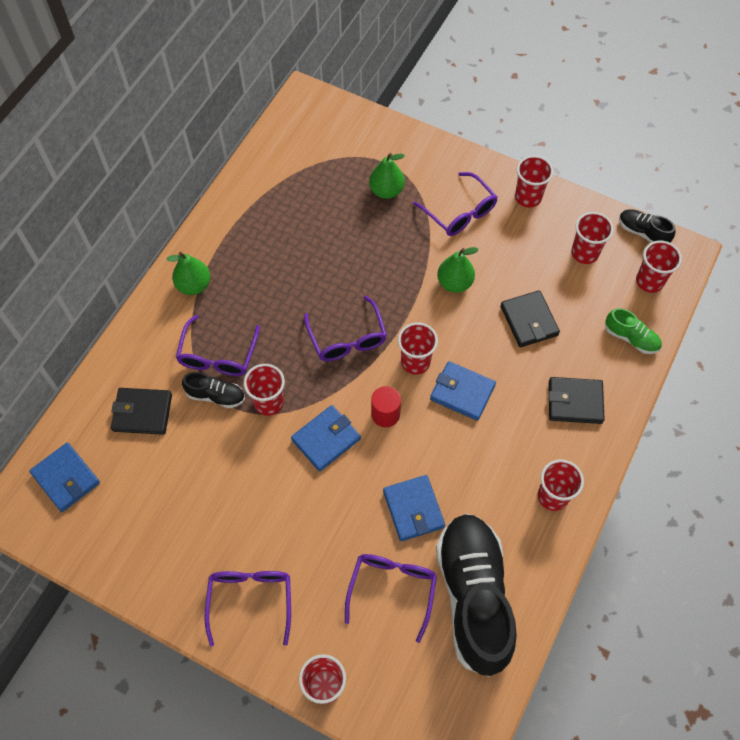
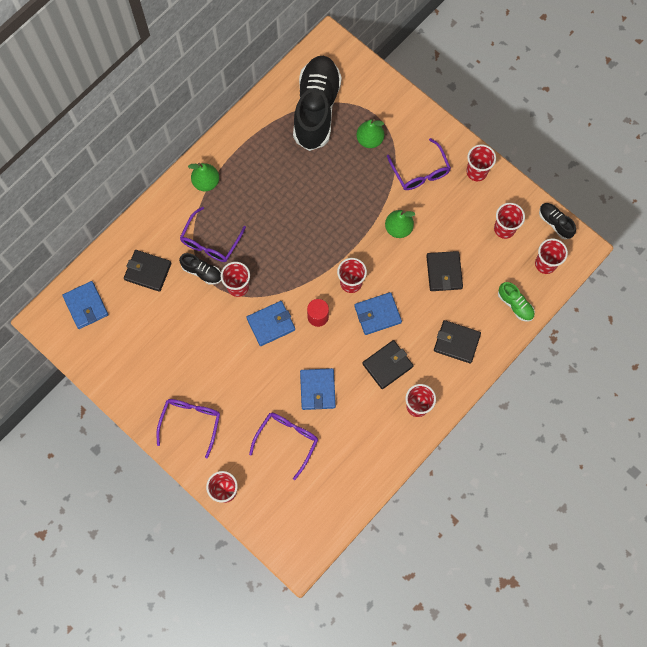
camera: 15 degrees right, 10 degrees up
(347, 338) = (307, 252): purple glasses -> none
(462, 392) = (377, 314): blue wallet -> blue wallet turned 60 degrees counterclockwise
(473, 597) = (340, 460): black shoe -> black shoe (316, 109)
(496, 453) = (387, 365): none -> black wallet

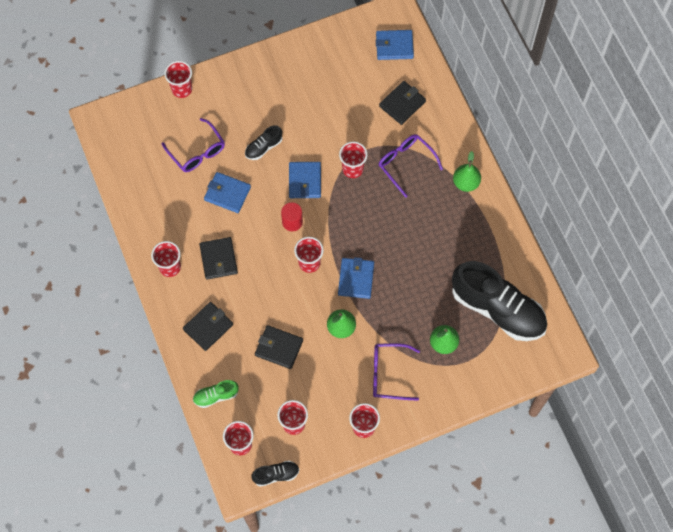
camera: 115 degrees right, 5 degrees down
(191, 422) = (252, 86): purple glasses -> none
(202, 272) = (380, 146): black shoe -> black shoe (263, 147)
(377, 314) = (268, 272): blue wallet -> blue wallet (356, 279)

